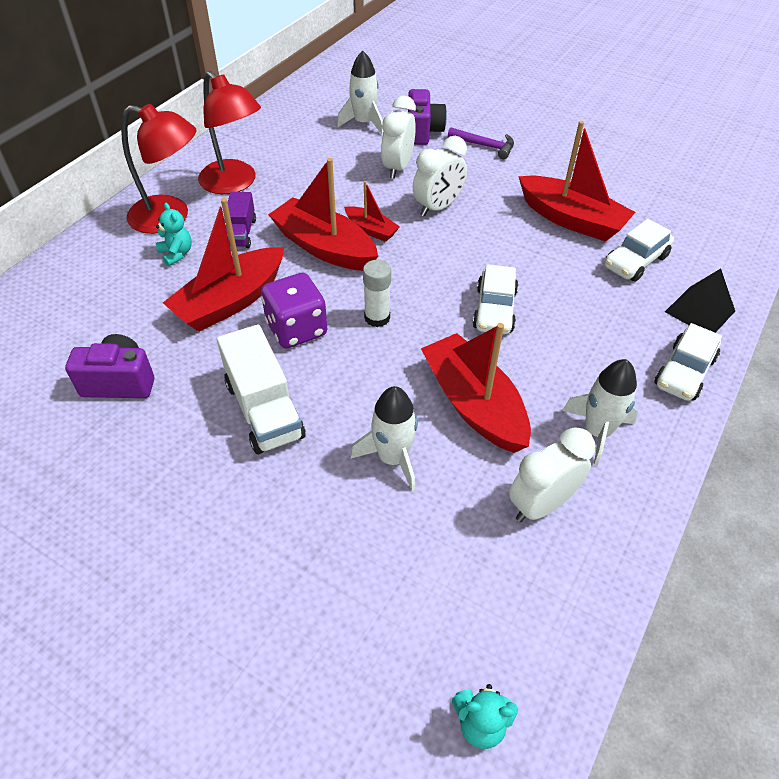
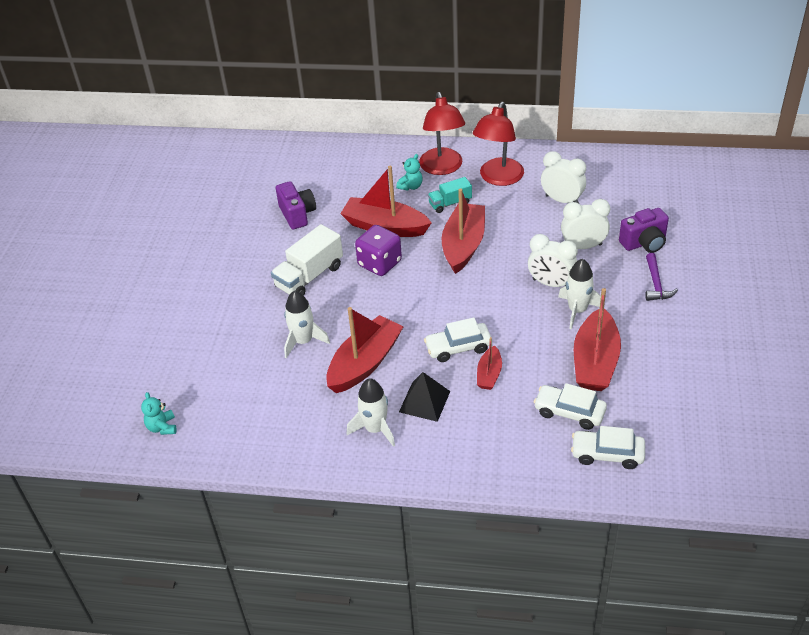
camera: 70 degrees right, 5 degrees down
(241, 233) = (450, 203): purple truck -> turquoise truck
(364, 123) = (627, 208): white rocket -> white rocket (577, 310)
(371, 230) = (498, 260): red boat -> red boat (489, 374)
(377, 318) = (413, 294): white glue stick -> none
(541, 504) = (303, 416): white clock -> white clock (562, 200)
(684, 372) = (459, 465): white car -> white car (607, 454)
(699, 311) = (535, 463): black pyramid -> black pyramid (424, 401)

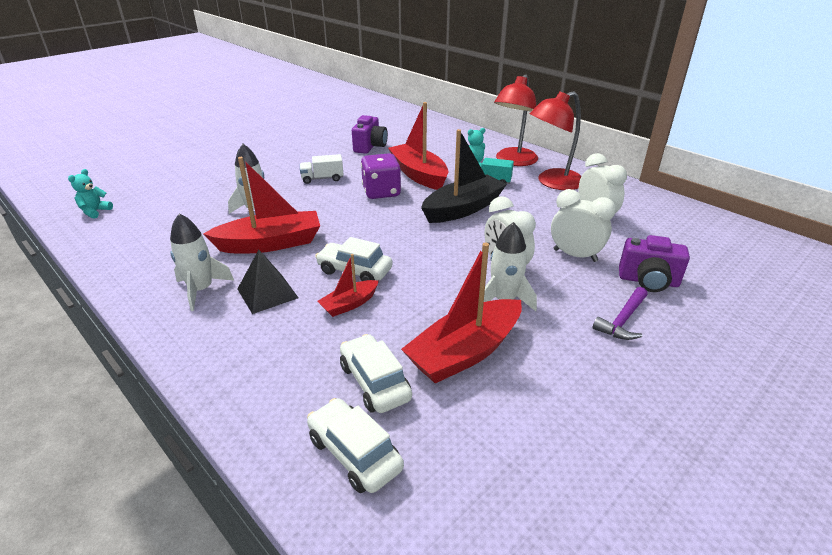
camera: 35 degrees right, 10 degrees down
(309, 276) = (322, 179): white truck -> white truck, size x0.60
(463, 245) = (463, 209): red boat -> black boat

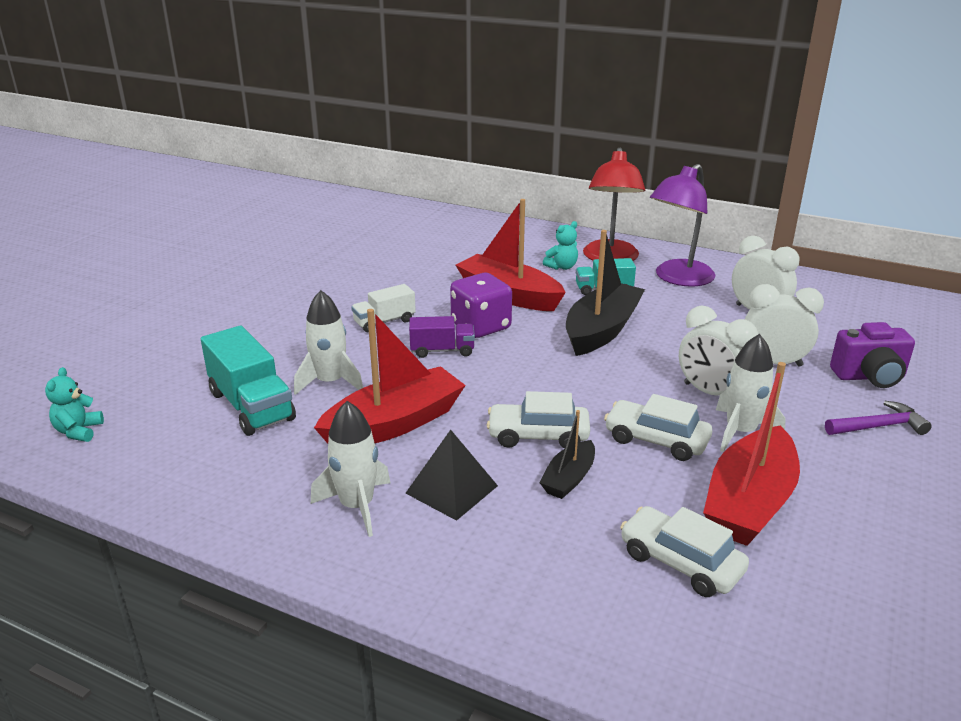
camera: 20 degrees left, 5 degrees down
(198, 215) = (251, 406): none -> turquoise truck
(342, 203) = (442, 350): none -> purple truck
(349, 304) = (569, 478): red boat -> black boat
(354, 453) = (728, 648): white car -> white car (656, 440)
(370, 147) = (410, 267): purple camera -> none
(552, 182) = (678, 278): red lamp -> purple lamp
(623, 320) = (879, 426): purple hammer -> purple hammer turned 120 degrees counterclockwise

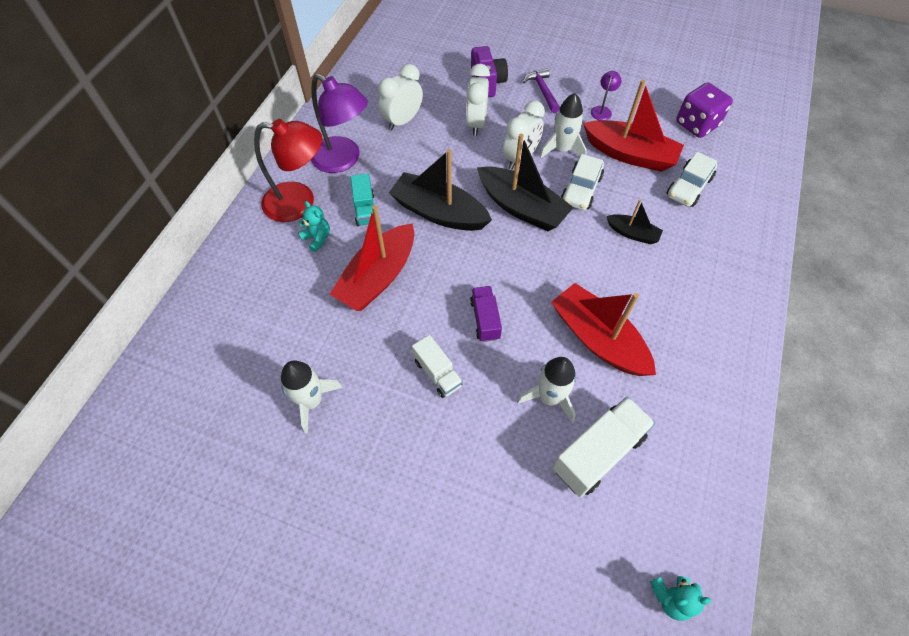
camera: 95 degrees left, 30 degrees up
(251, 406) = (598, 452): turquoise truck -> white truck
(357, 506) = (695, 346): white rocket -> white rocket (311, 401)
(451, 489) = (661, 294): black pyramid -> none
(481, 327) = (440, 294): purple dice -> purple dice (696, 124)
(538, 436) = (591, 250): white car -> none
(614, 387) = (521, 207): none -> black boat
(857, 486) = (602, 110): none -> purple lamp

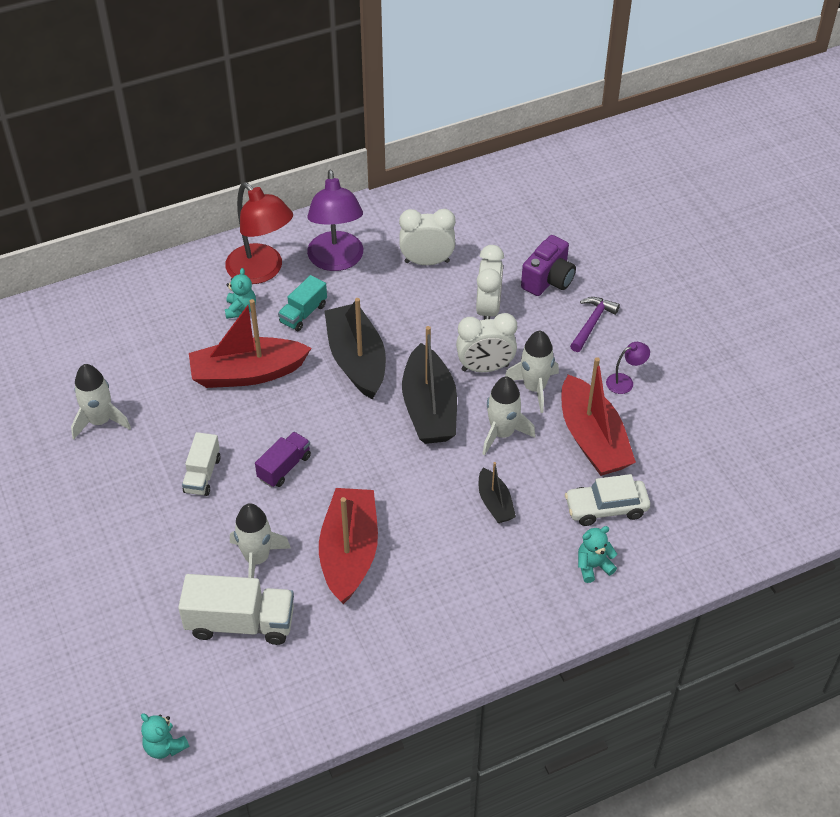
camera: 45 degrees right, 10 degrees down
(476, 123) = (488, 309): white clock -> white clock turned 135 degrees clockwise
(581, 189) = (502, 433): white car -> white rocket
(696, 124) = (702, 463): purple dice -> none
(727, 225) = (593, 566): none -> turquoise teddy bear

